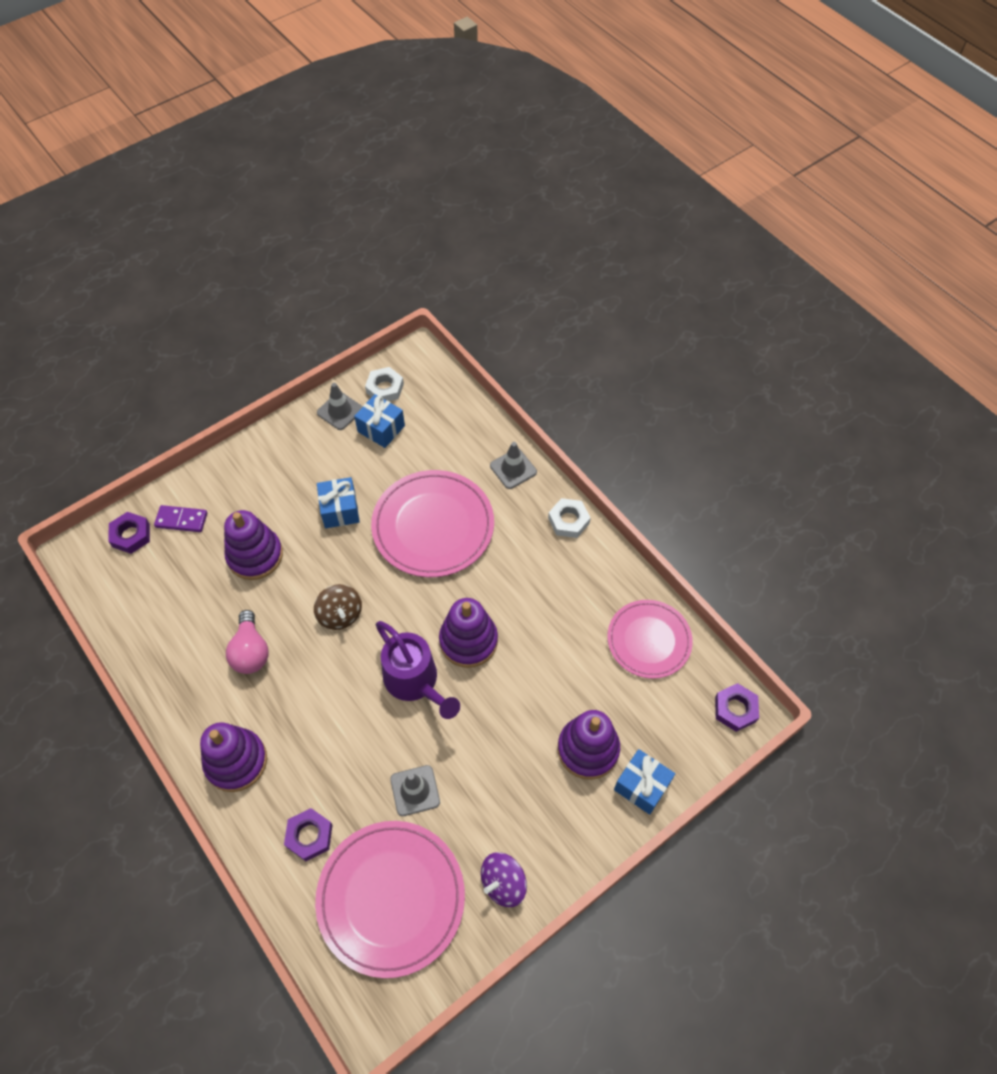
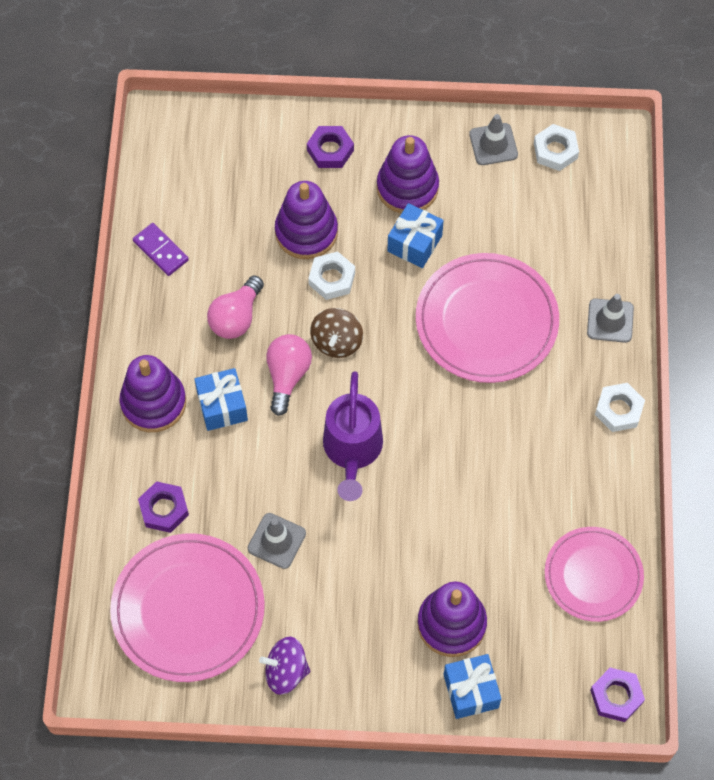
camera: 40 degrees right, 5 degrees up
(131, 535) = (216, 135): purple nut -> purple nut (330, 150)
(181, 520) = (268, 152): purple domino -> purple domino (160, 251)
(300, 574) = (332, 278): none -> white nut
(324, 665) = (287, 376): none -> pink light bulb
(381, 429) = (517, 190): blue gift -> blue gift (222, 406)
(468, 641) = (429, 450): purple stacking toy -> purple stacking toy (407, 187)

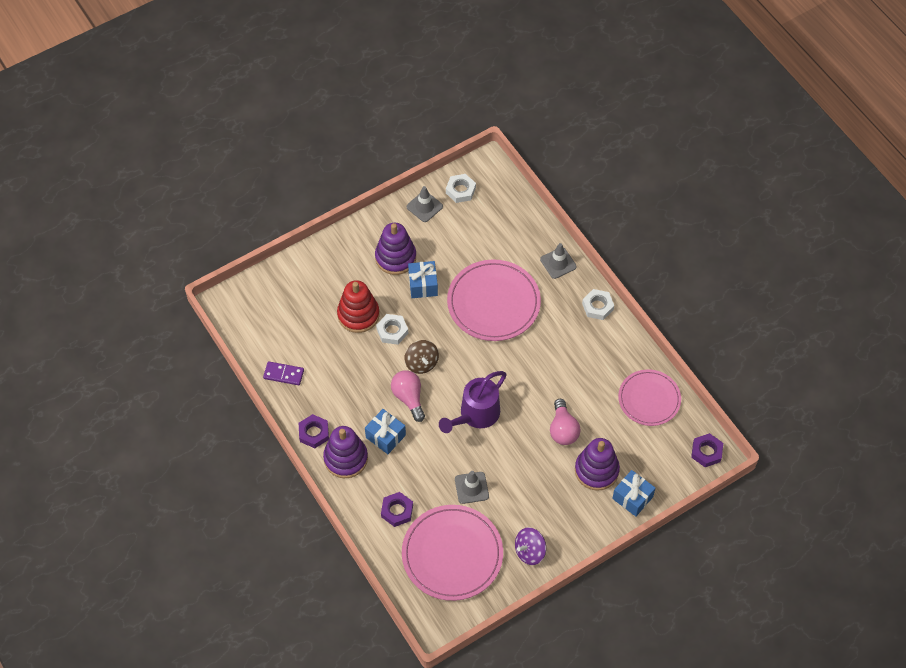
camera: 35 degrees left, 5 degrees down
(236, 317) = (355, 384): pink light bulb -> pink light bulb (563, 429)
(306, 232) = (358, 315): purple stacking toy -> red stacking toy
(330, 150) = (336, 262): purple nut -> purple nut (314, 433)
(352, 451) = (475, 415): purple watering can -> purple watering can turned 75 degrees clockwise

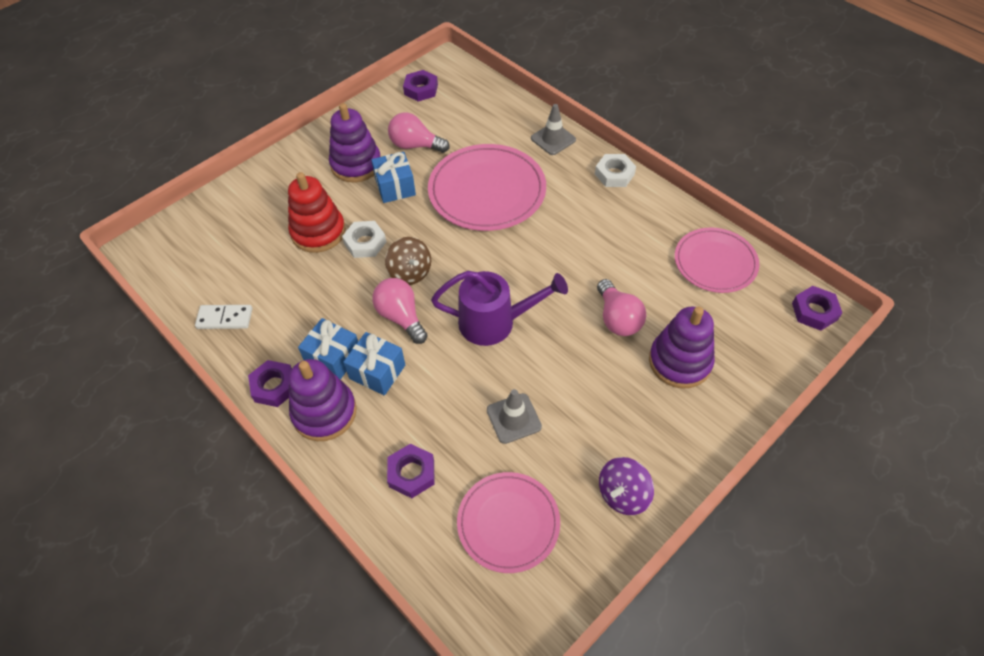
camera: 10 degrees left, 5 degrees down
(283, 374) = (225, 318): purple domino -> white domino
(424, 206) = (382, 110): grey traffic cone -> none
(445, 248) = (415, 145): none -> pink light bulb
(452, 554) = (508, 523): pink plate -> pink plate, size x0.65
(460, 190) = (421, 89): white nut -> purple nut
(475, 415) = (496, 322): purple watering can -> purple watering can turned 120 degrees counterclockwise
(632, 498) = (741, 388): blue gift -> blue gift (333, 358)

